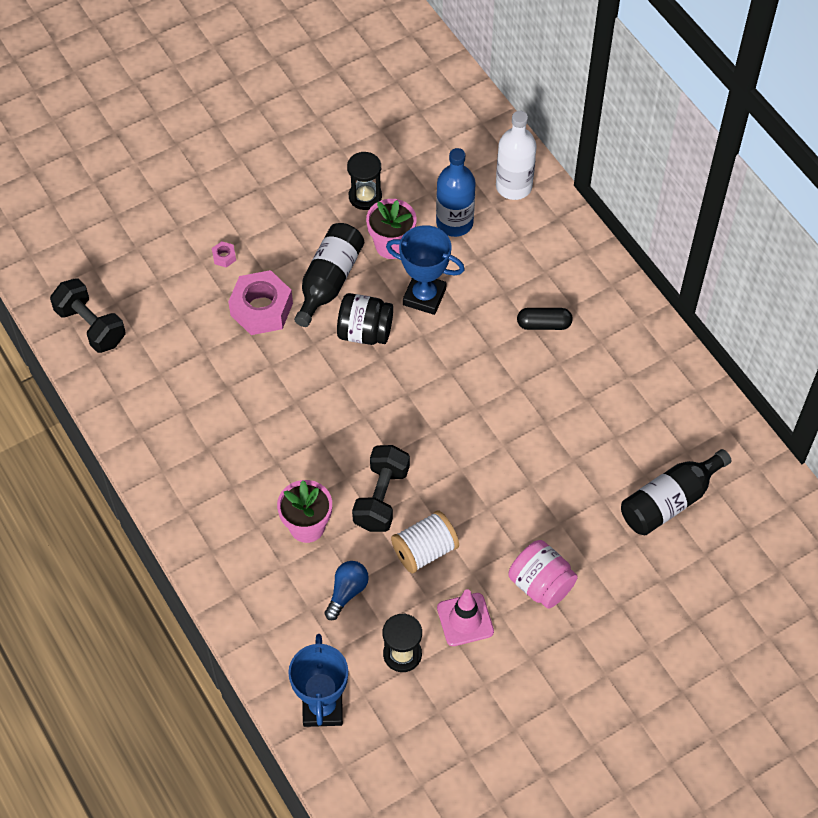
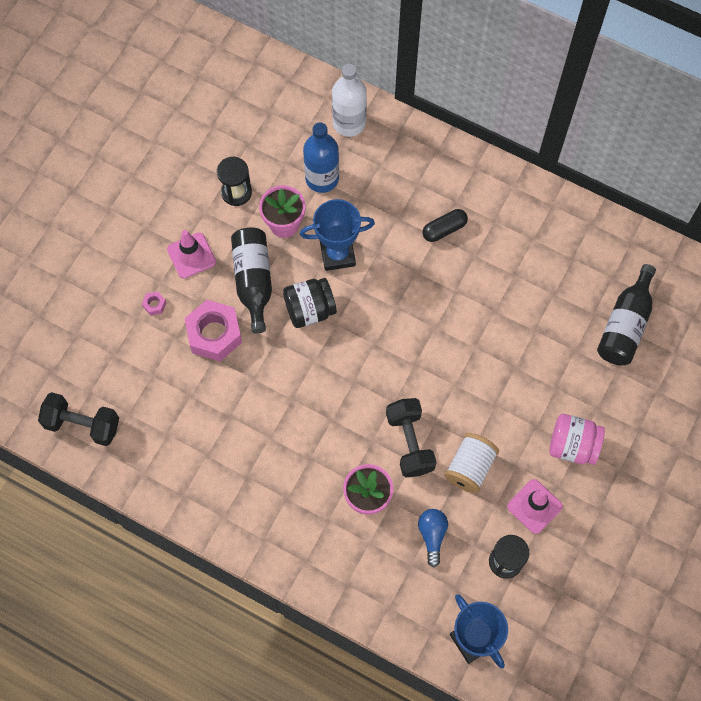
camera: 30 degrees left, 10 degrees up
(286, 231) = (191, 255): none -> pink traffic cone

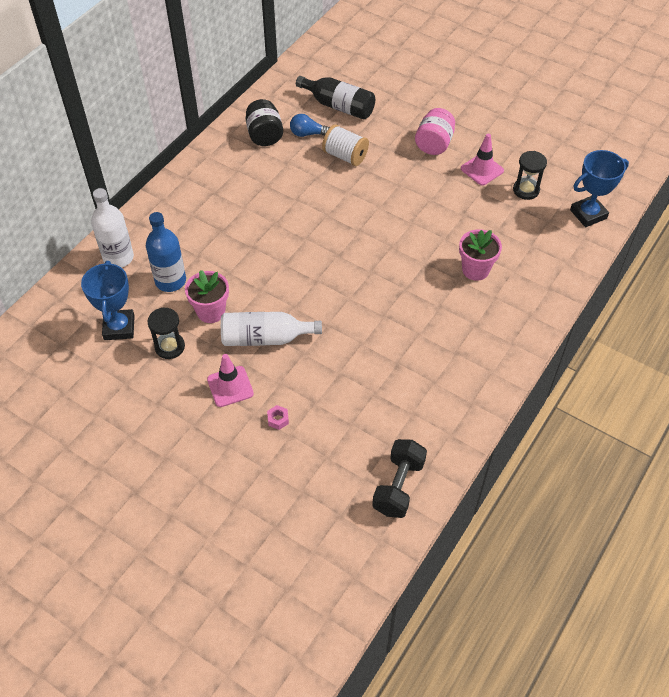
camera: 85 degrees left, 15 degrees down
(214, 334) = (315, 371): pink nut -> none
(253, 281) = (265, 338): black bottle -> white bottle
(310, 310) = (300, 298): black jar -> black jar (264, 135)
(337, 254) = (249, 274): blue trophy -> blue trophy (119, 327)
(410, 442) = (427, 239): black dumbbell -> none
(432, 535) = (506, 231): blue light bulb -> blue light bulb (308, 134)
(444, 229) = (238, 202): black capsule -> none
(470, 467) = (450, 204): white spool -> white spool (345, 156)

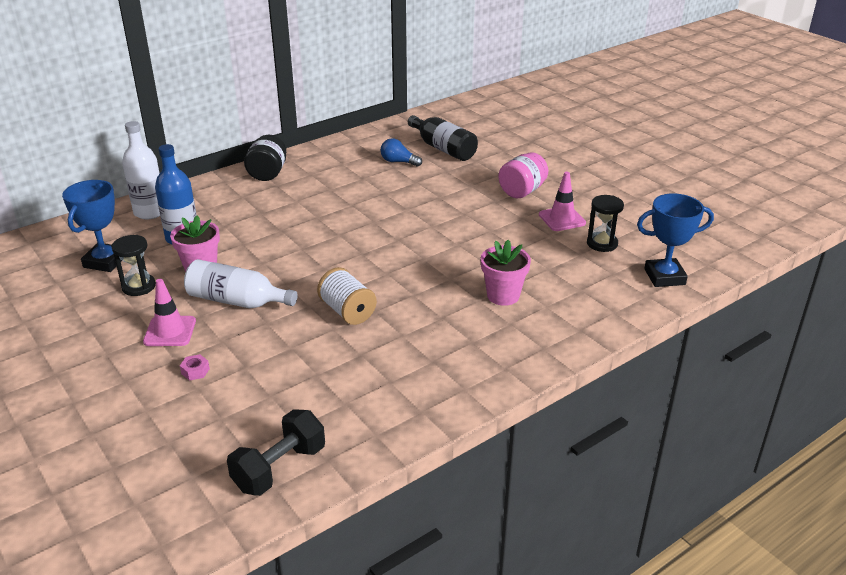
camera: 20 degrees right, 20 degrees down
(264, 135) = (356, 156): black jar -> black jar (268, 173)
(345, 156) = (424, 183): white spool -> white spool (347, 311)

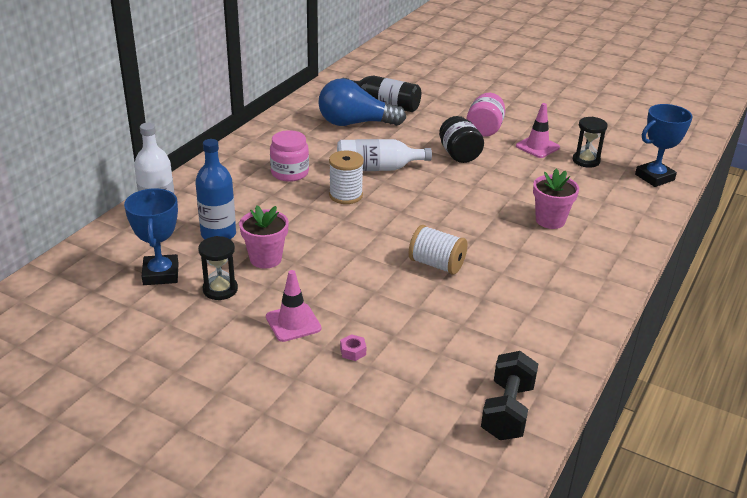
camera: 25 degrees left, 0 degrees up
(237, 301) = (329, 280): white bottle -> white bottle (377, 168)
(268, 173) = (242, 156): black jar -> black jar (459, 155)
(295, 196) = (289, 173): none -> pink jar
(325, 227) = (346, 195): none -> white spool
(398, 162) = (355, 123): blue light bulb -> blue light bulb, size x2.02

